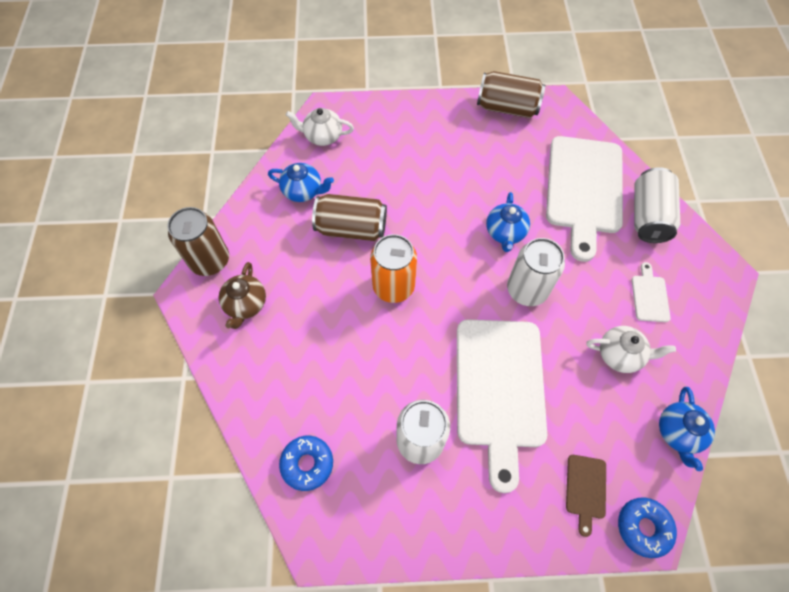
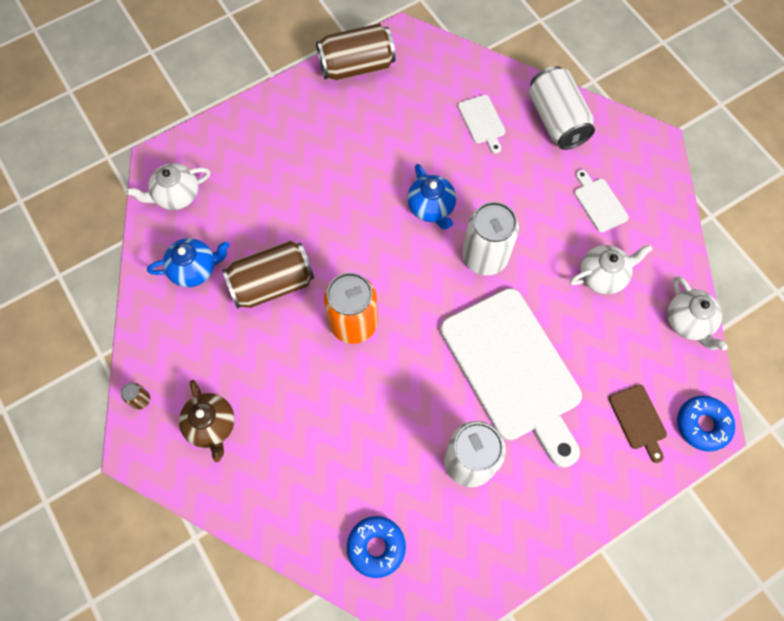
camera: 30 degrees left, 5 degrees up
(210, 261) = (141, 400): brown can -> brown can, size x0.41
(584, 189) = (482, 121): white cutting board -> white cutting board, size x0.41
(678, 432) = (688, 322): blue teapot -> white teapot

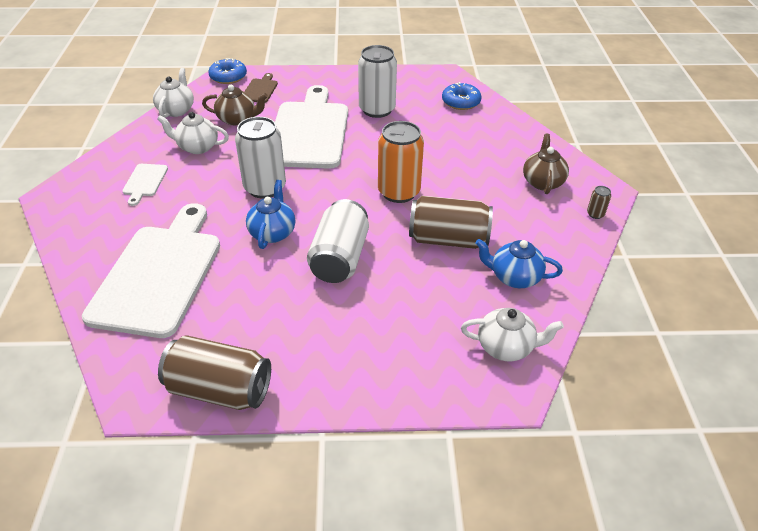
camera: 150 degrees left, 25 degrees down
(482, 121) = (159, 274): white cutting board -> white cutting board, size x2.43
(556, 120) = (98, 246): white can -> white can (339, 258)
(609, 345) = (237, 119): none -> brown teapot

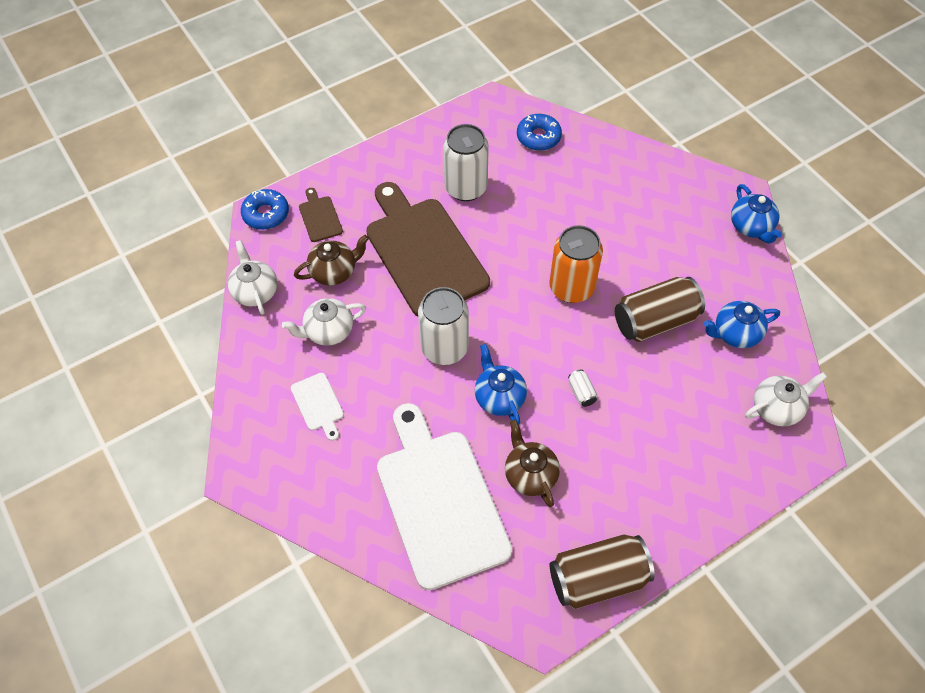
camera: 30 degrees left, 15 degrees up
(309, 131) = (423, 252): white cutting board -> brown cutting board
(339, 258) = (581, 392): white can -> white can, size x0.41
(542, 182) = (684, 210): brown teapot -> brown teapot (530, 474)
(595, 214) = (751, 227): brown can -> blue teapot

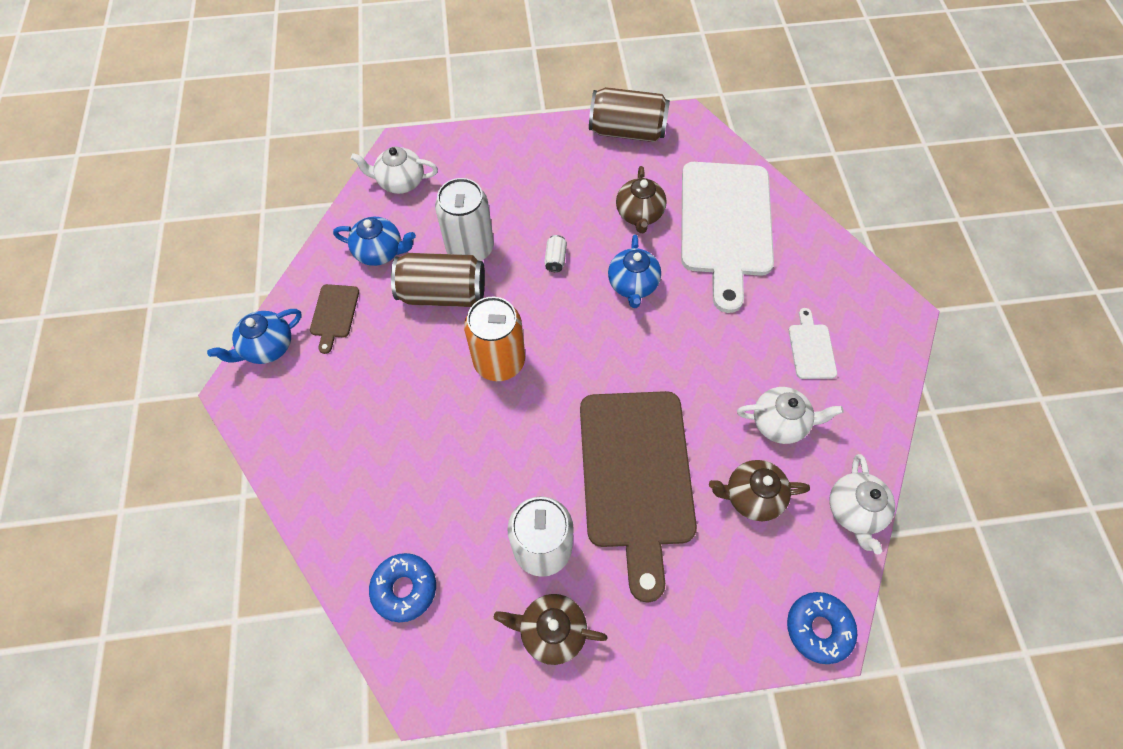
camera: 155 degrees left, 5 degrees up
(319, 217) = (747, 589): brown cutting board -> brown cutting board (334, 314)
(436, 152) = (551, 630): none -> brown teapot
(444, 348) = (663, 352): white can -> white can (470, 248)
(751, 227) = (268, 347): blue teapot -> blue teapot turned 135 degrees counterclockwise

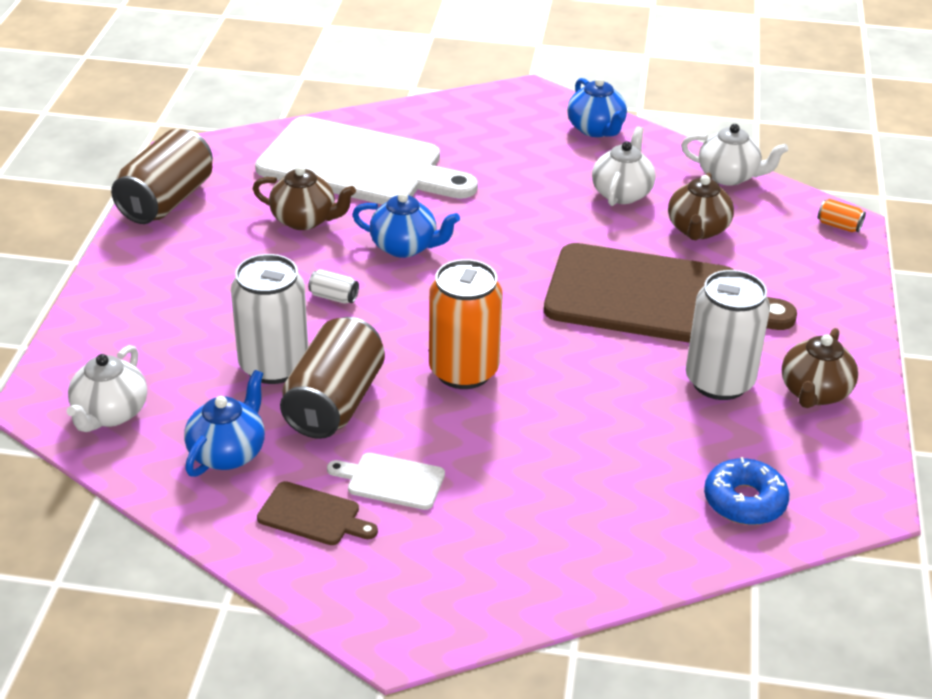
camera: 75 degrees left, 25 degrees down
(268, 347) = (336, 596): blue teapot -> blue teapot (596, 129)
(811, 348) = (544, 153): white cutting board -> white cutting board (391, 481)
(818, 628) = (839, 226): blue donut -> orange can

